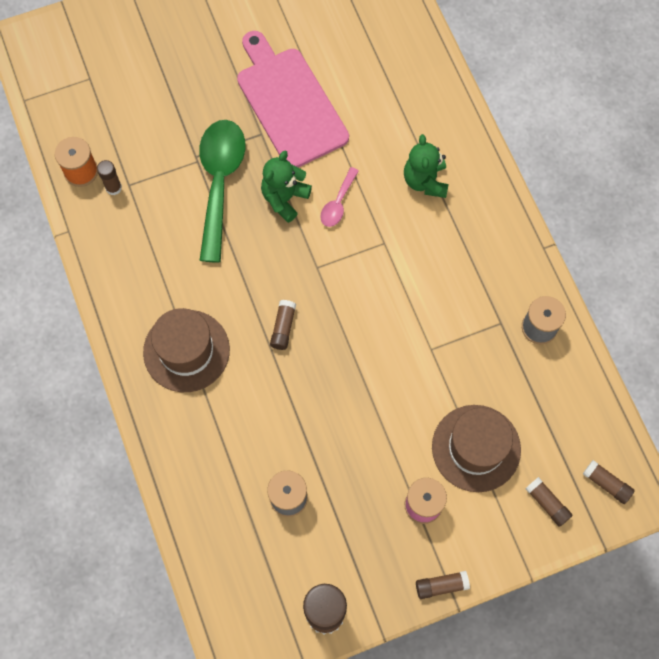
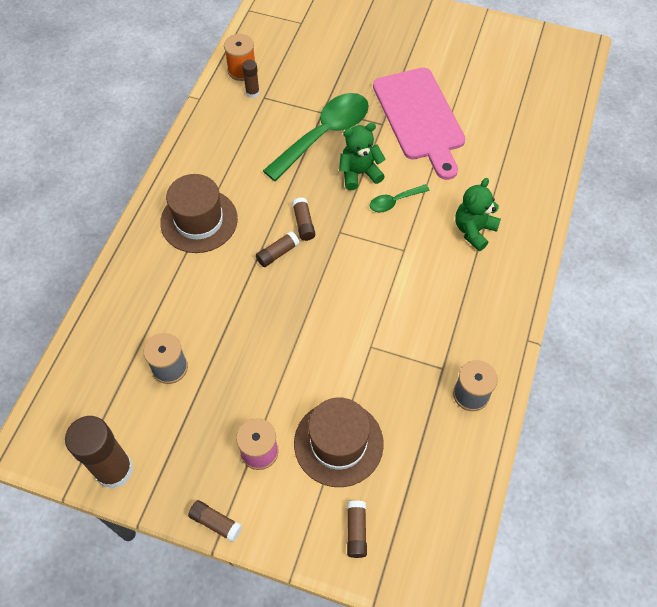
camera: 40 degrees right, 10 degrees down
(289, 103) = (420, 118): pink cutting board -> pink cutting board turned 150 degrees clockwise
(338, 203) = (394, 201): pink spoon -> green spoon
(606, 484) = (420, 557): brown glue stick -> brown glue stick (303, 223)

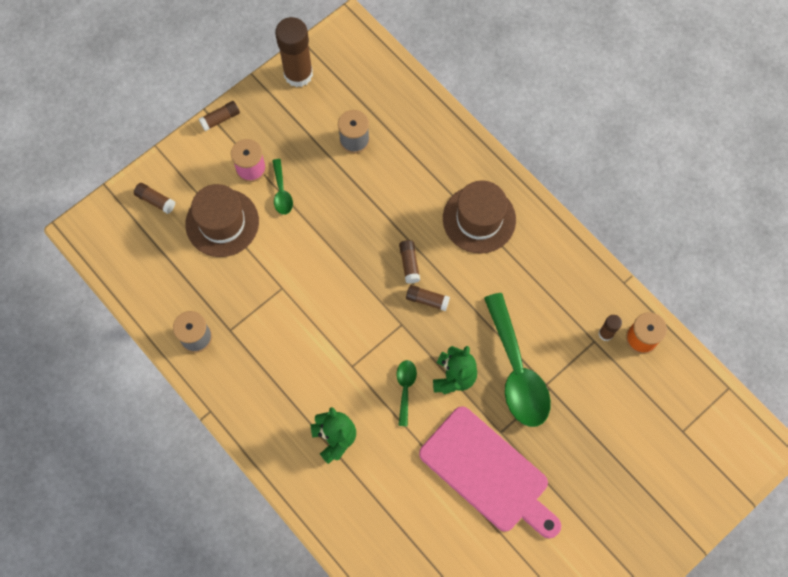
camera: 120 degrees right, 10 degrees up
(269, 404) = (281, 192): none -> green spoon
(420, 118) = (488, 473): pink cutting board -> pink cutting board turned 150 degrees counterclockwise

